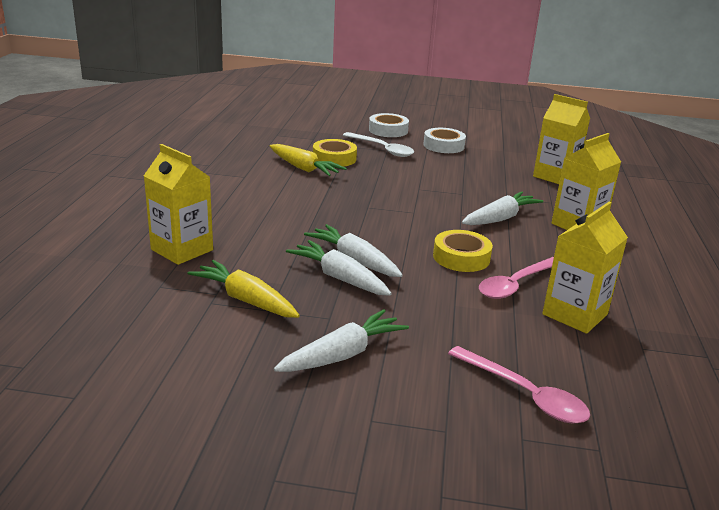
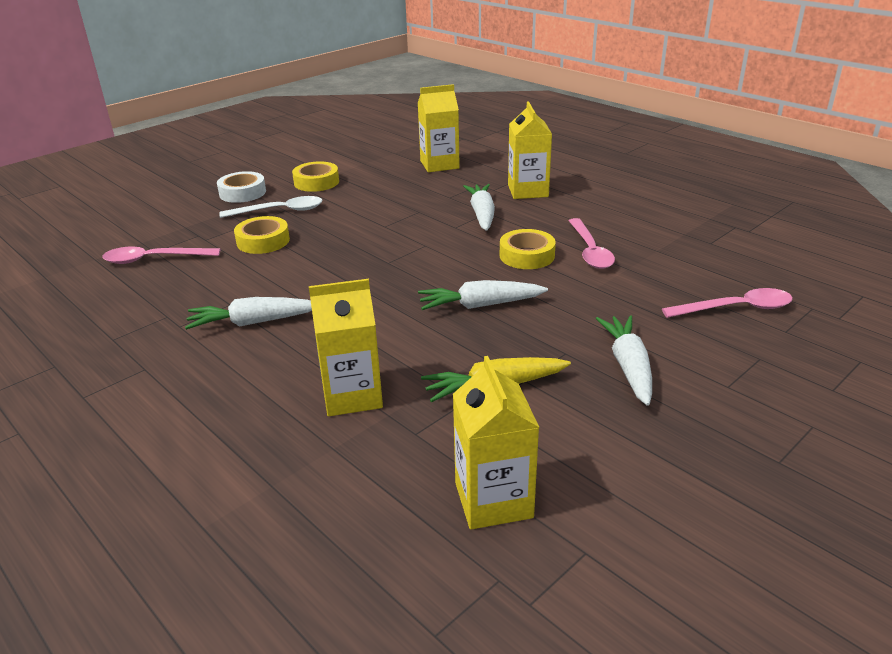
camera: 50 degrees left, 5 degrees up
(267, 138) = (154, 259): none -> pink spoon
(303, 168) = (261, 265): yellow carrot -> none
(339, 278) = (504, 323): white carrot -> white carrot (253, 322)
(443, 146) = (316, 182): white tape -> yellow tape
(575, 314) = (651, 247): yellow carton -> yellow carton (493, 500)

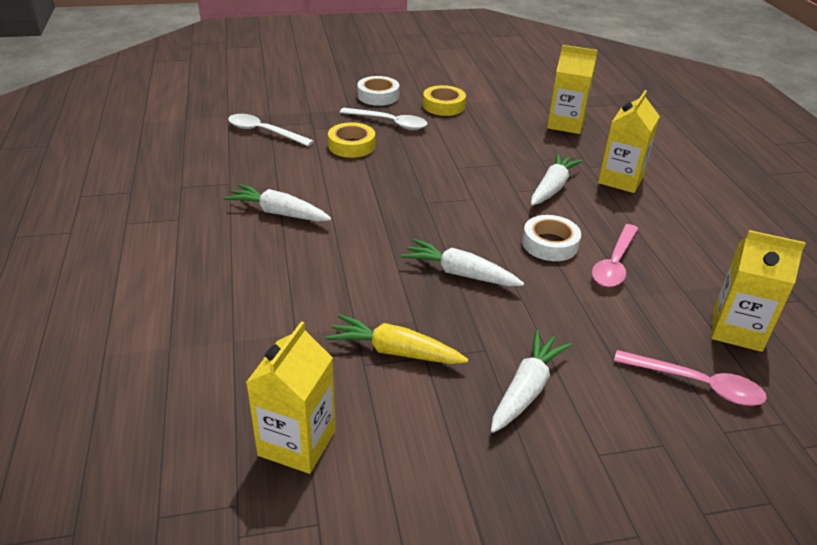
camera: 30 degrees right, 5 degrees up
(154, 259) = (264, 132): pink spoon -> white spoon
(352, 395) = (286, 305): yellow carton -> yellow carton (737, 330)
(527, 255) = (550, 244): yellow tape -> white tape

